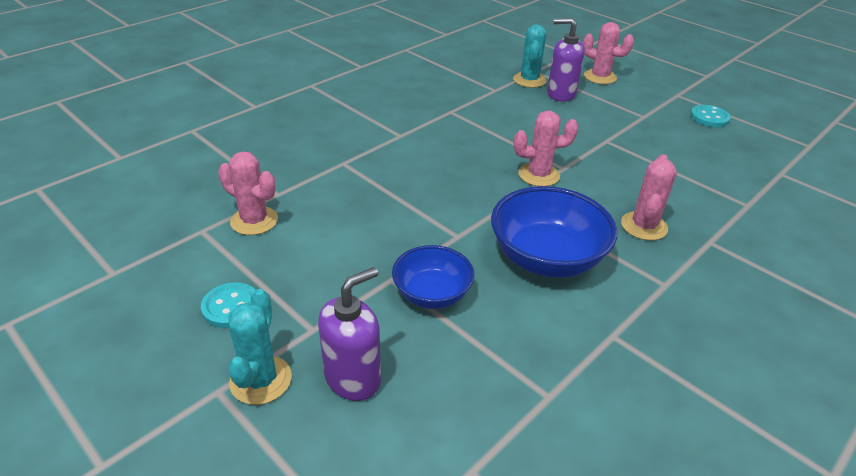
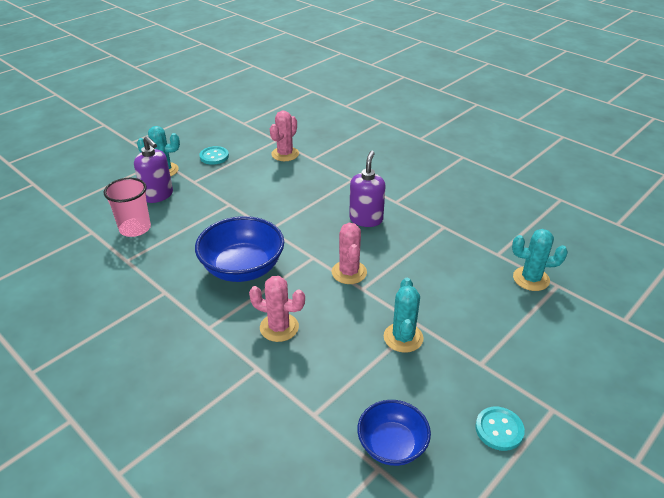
camera: 90 degrees right, 0 degrees up
(432, 294) = (214, 219): blue bowl -> blue bowl (392, 445)
(459, 398) = (135, 228): none -> pink cup
(560, 94) = (508, 300): purple soap dispenser -> purple soap dispenser (366, 219)
(600, 77) = (568, 338): pink cactus -> none
(628, 150) = (403, 337): none -> turquoise cactus

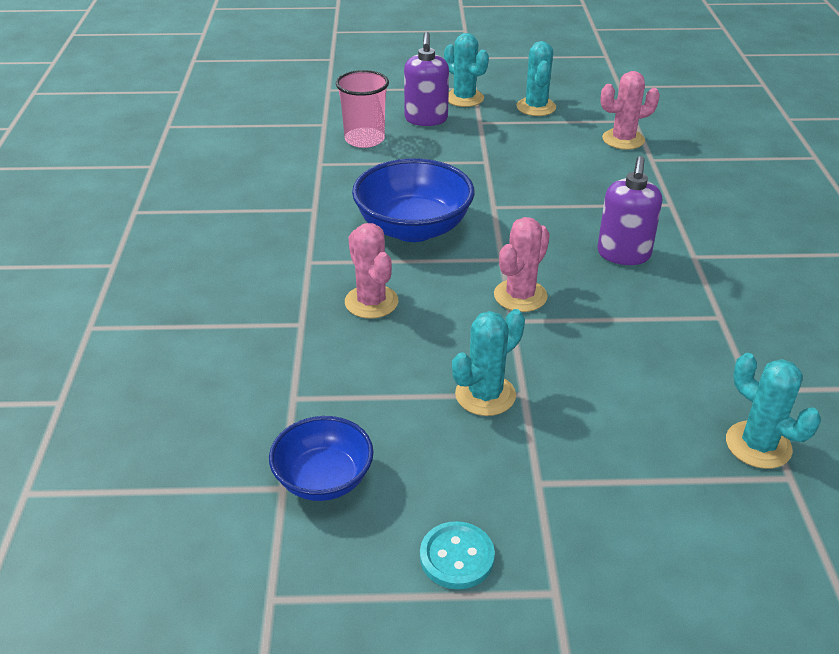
camera: 45 degrees right, 0 degrees up
(214, 156) = (536, 107): turquoise button -> turquoise cactus
(366, 219) = (623, 254): purple soap dispenser -> purple soap dispenser turned 135 degrees clockwise

